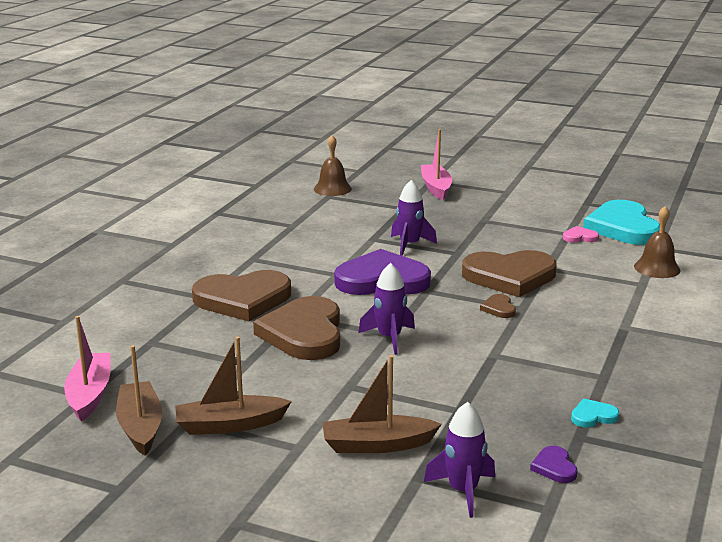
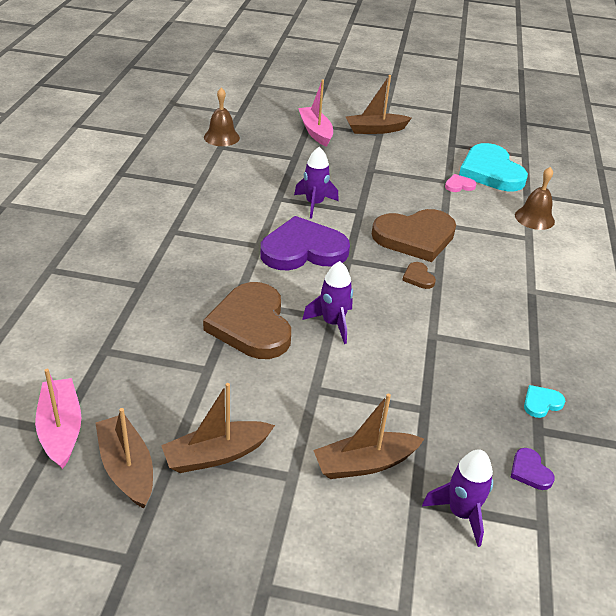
camera: 15 degrees left, 15 degrees up
(243, 299) = (179, 285): brown heart -> none
(503, 188) = (375, 130): none -> brown boat

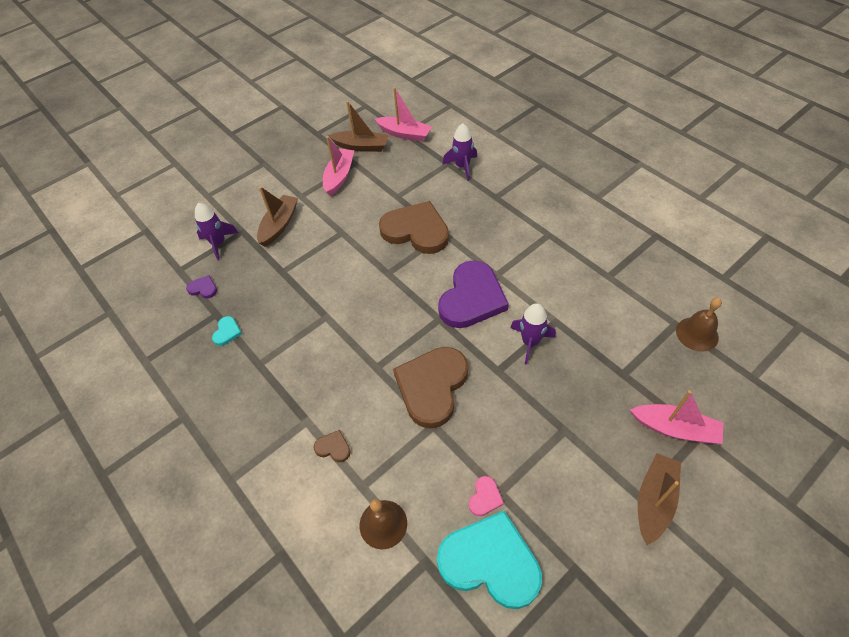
camera: 135 degrees right, 15 degrees up
(216, 455) = (339, 176): brown boat -> pink boat
(332, 323) = (383, 270): purple rocket -> purple rocket (462, 167)
(418, 277) = (384, 351): brown heart -> brown heart (333, 447)

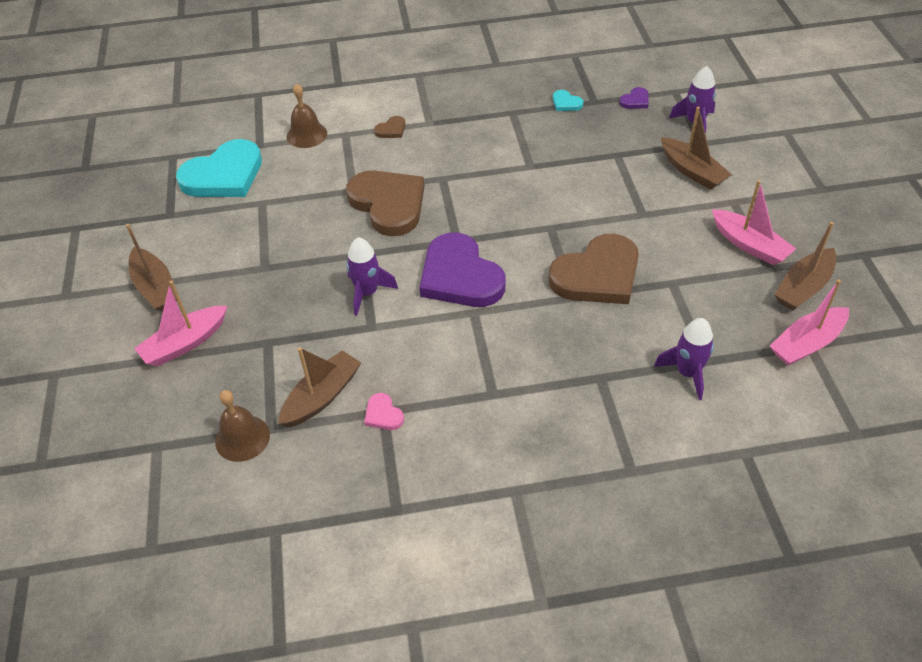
camera: 120 degrees right, 5 degrees down
(485, 497) = (267, 193): pink heart -> pink heart (383, 414)
(629, 312) = (322, 396): none -> brown boat

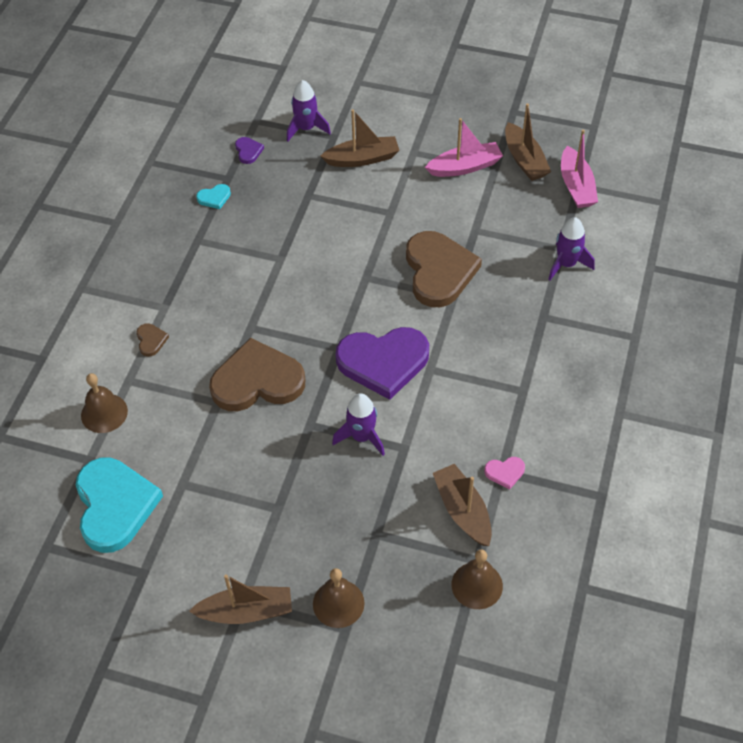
camera: 65 degrees left, 5 degrees up
(185, 343) = (338, 603): pink boat -> brown bell

